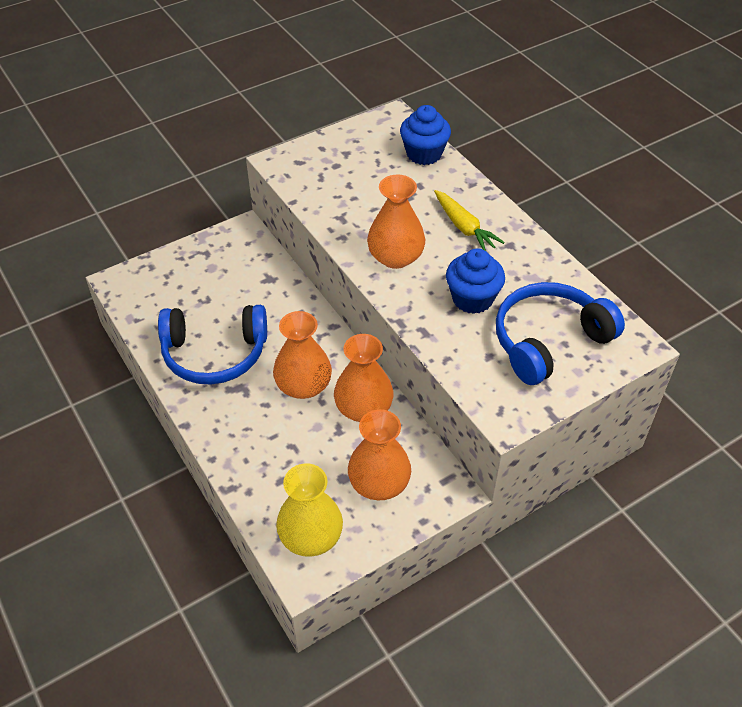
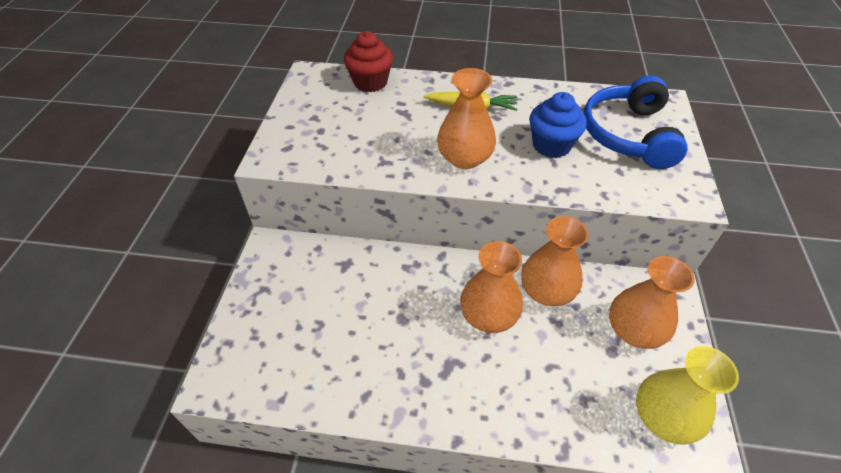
camera: 50 degrees left, 0 degrees up
(215, 354) = (391, 359): blue headphones -> none
(424, 154) = (370, 82): blue cupcake -> red cupcake

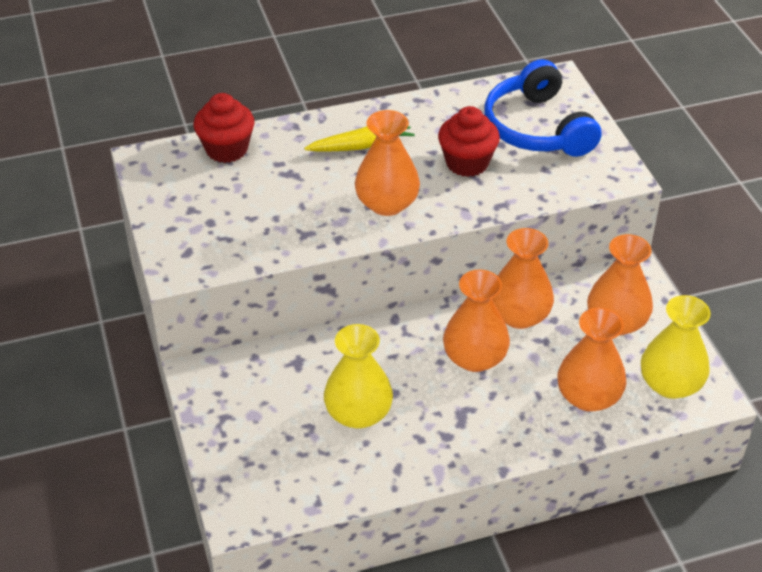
camera: 25 degrees left, 5 degrees down
(364, 328) = (358, 413): none -> yellow vase
(551, 145) = (467, 163): blue cupcake -> red cupcake
(574, 396) = (588, 397): none -> orange vase

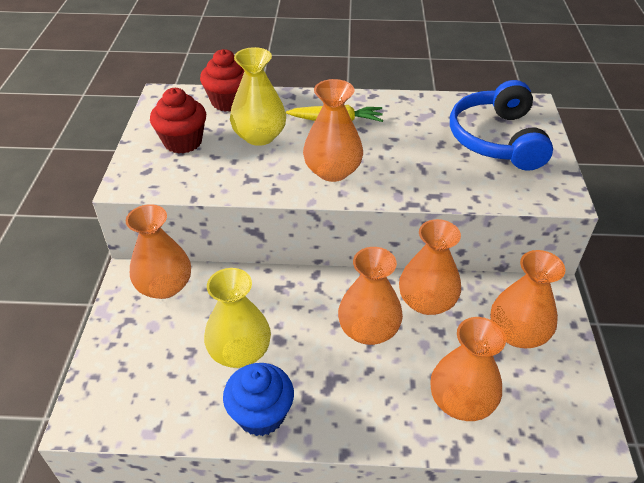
camera: 20 degrees right, 0 degrees up
(241, 373) = (165, 286): none -> orange vase
(410, 462) = (261, 414): none -> blue cupcake
(467, 163) = (420, 154): red cupcake -> red cupcake (183, 142)
(670, 384) = (551, 413): yellow vase -> yellow vase (259, 136)

